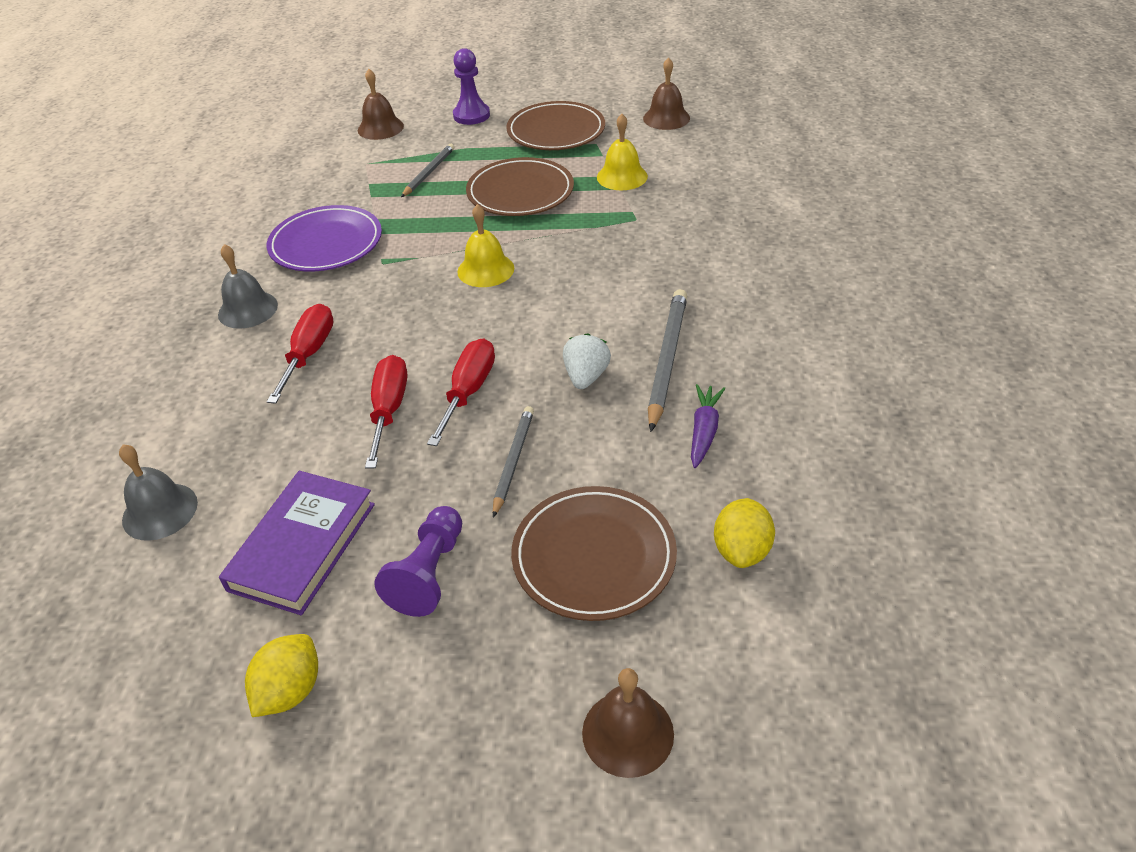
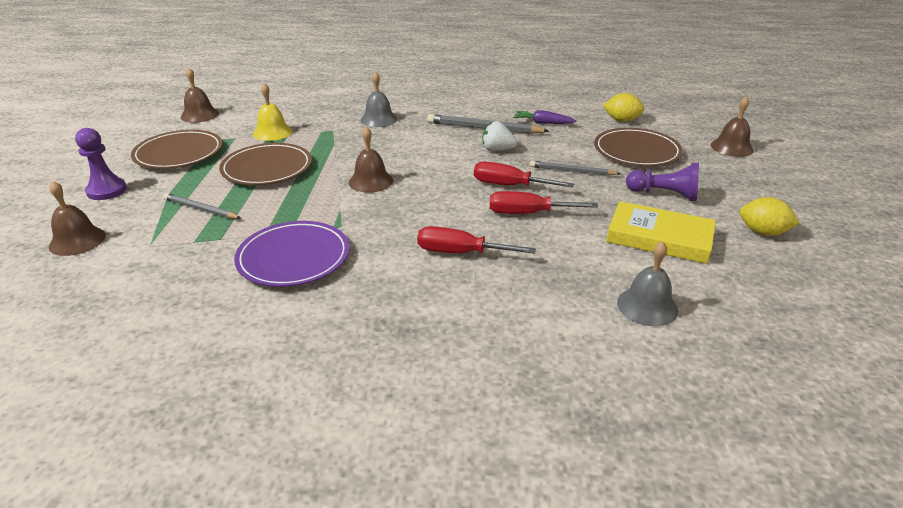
camera: 90 degrees left, 10 degrees down
(248, 309) = (387, 294): grey bell -> grey bell (378, 119)
(302, 546) = (659, 238): purple book -> yellow book
(485, 270) = (370, 181): yellow bell -> brown bell

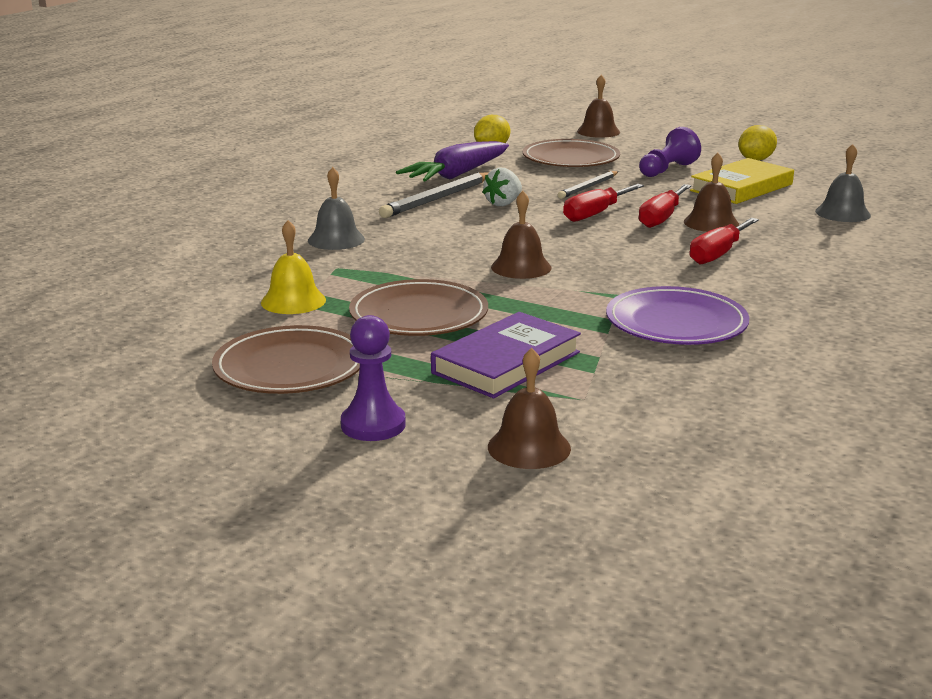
camera: 65 degrees left, 10 degrees down
(199, 115) = (139, 344): brown bell -> brown bell (711, 223)
(201, 209) = (506, 362): grey pencil -> purple book
(542, 123) = (456, 175): purple carrot -> purple carrot, size x1.84

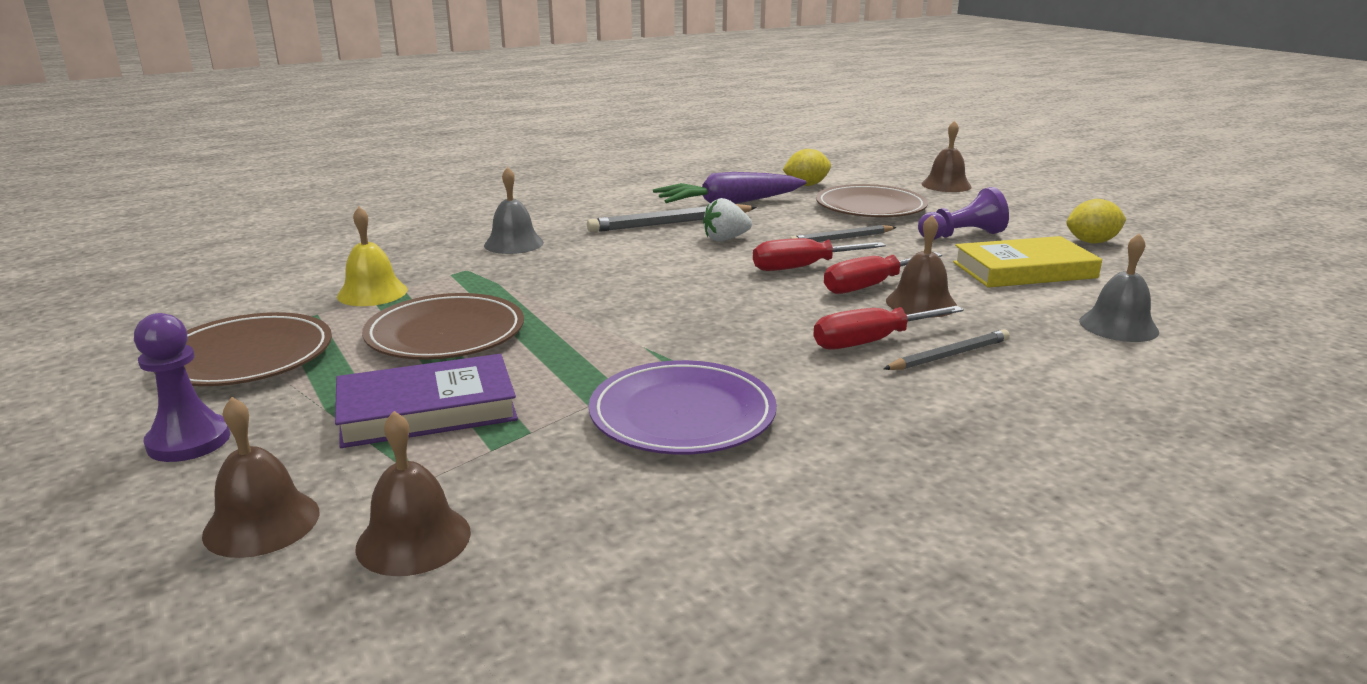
camera: 30 degrees right, 0 degrees up
(521, 267) = (628, 307): brown bell -> brown bell (413, 539)
(775, 252) = (949, 355): none -> grey pencil

